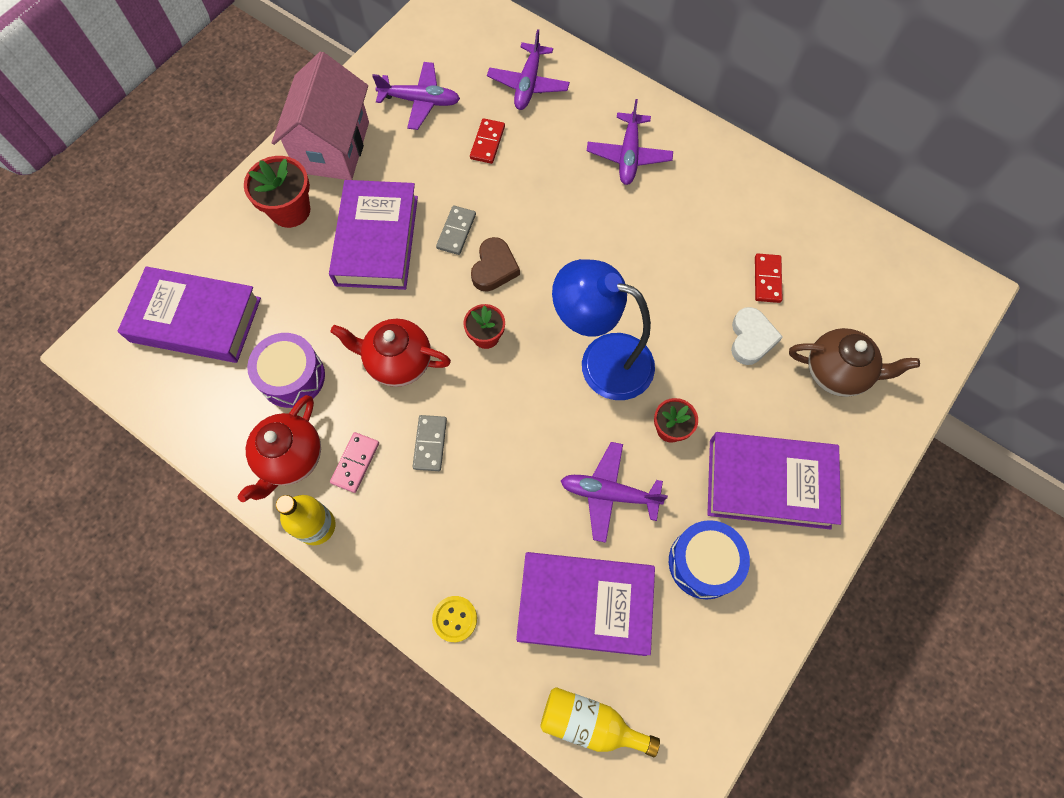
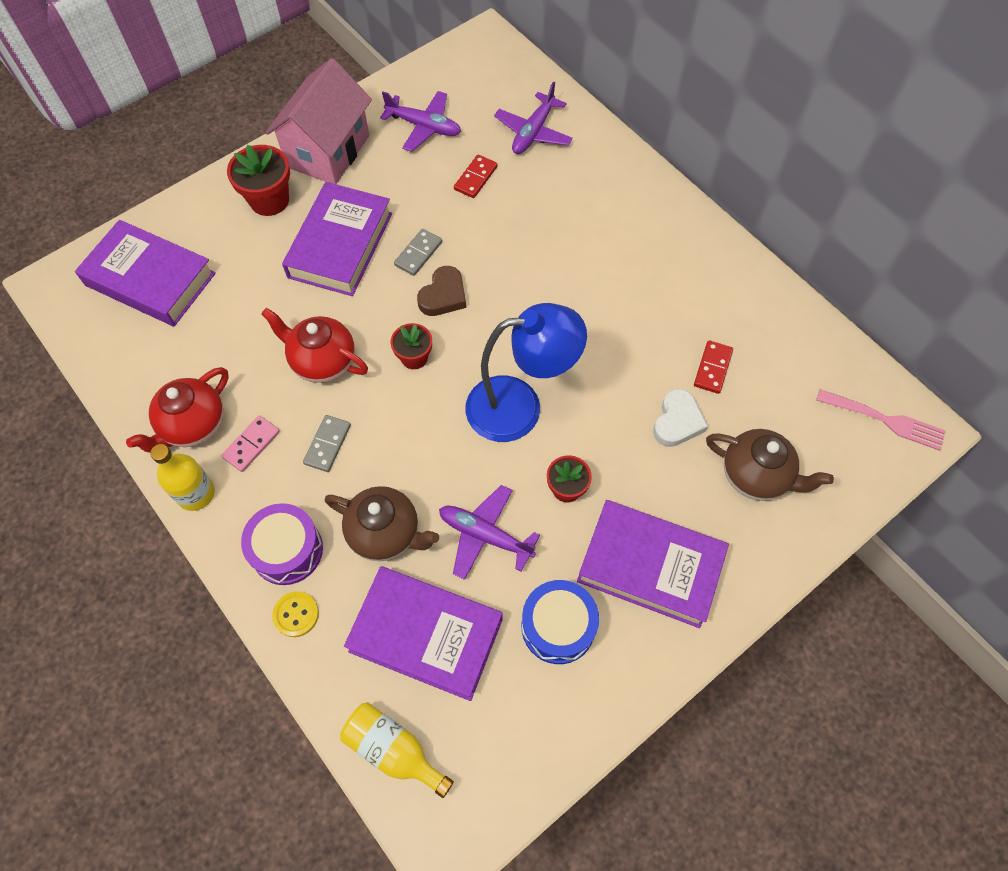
camera: 15 degrees right, 5 degrees down
(292, 377) = (220, 351): purple drum -> purple drum (287, 550)
(514, 517) = (385, 533): none -> brown teapot
(602, 360) = (520, 407): blue lamp -> blue lamp turned 135 degrees clockwise
(628, 155) = (610, 219): purple plane -> none
(934, 291) = (885, 420): none -> pink fork

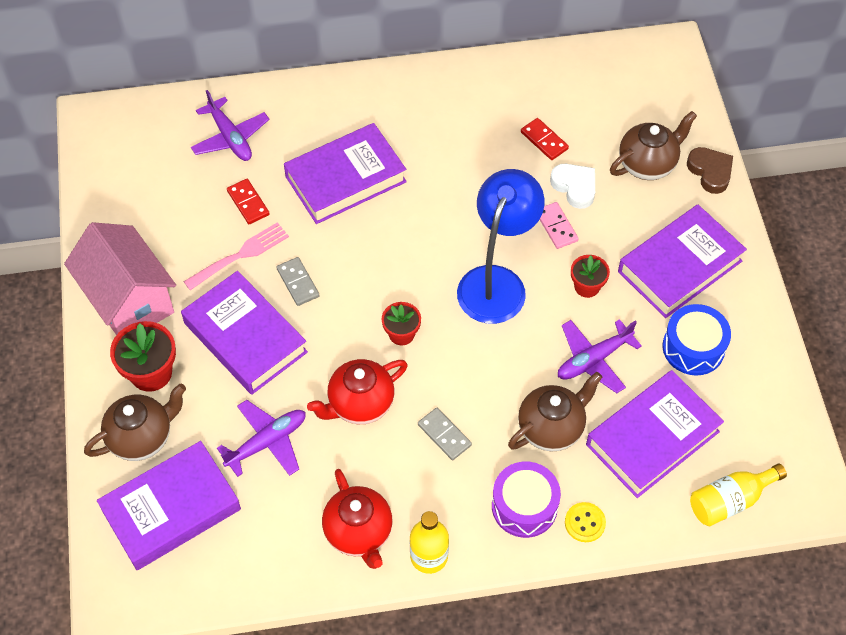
camera: 60 degrees left, 5 degrees down
(206, 225) = (142, 437): none -> brown teapot
(251, 445) = (408, 493): pink domino -> pink domino (556, 227)
(424, 126) = (160, 213): purple plane -> purple plane (267, 442)
(443, 295) = (354, 284): brown heart -> brown heart (710, 172)
(550, 233) = (345, 179): none -> purple book
(885, 420) = (651, 65): pink fork -> pink fork (240, 255)

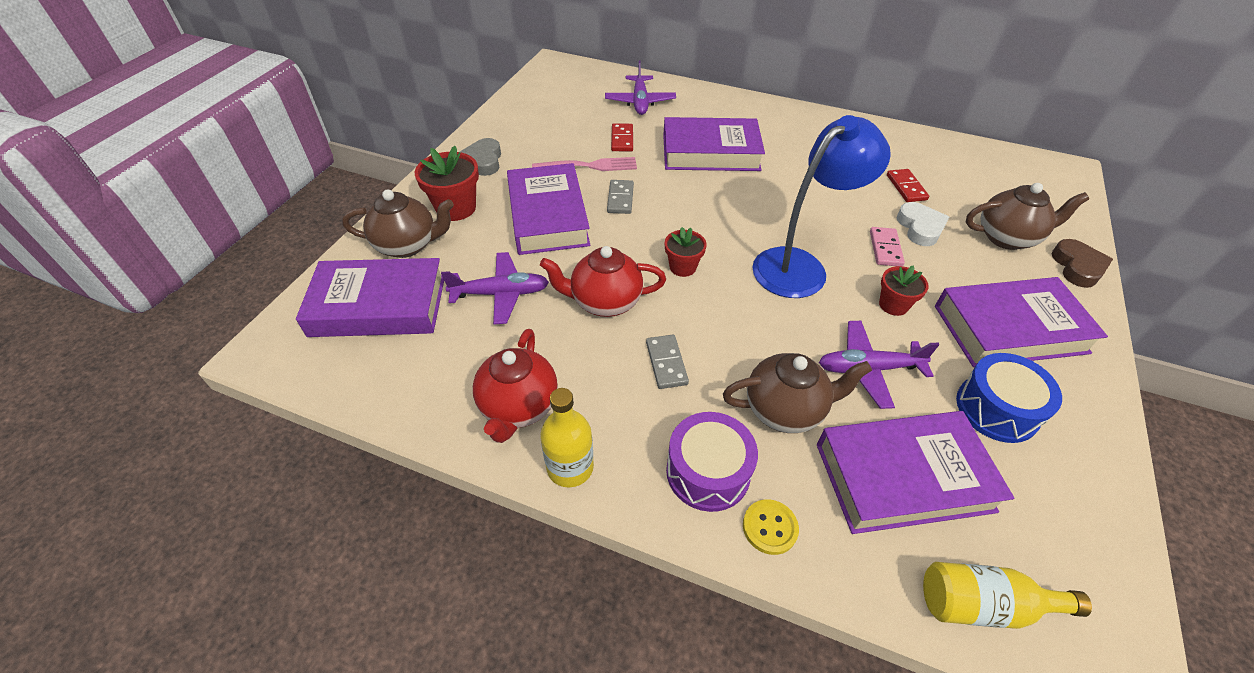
camera: 30 degrees right, 10 degrees down
(129, 301) = (483, 161): pink house -> grey heart

